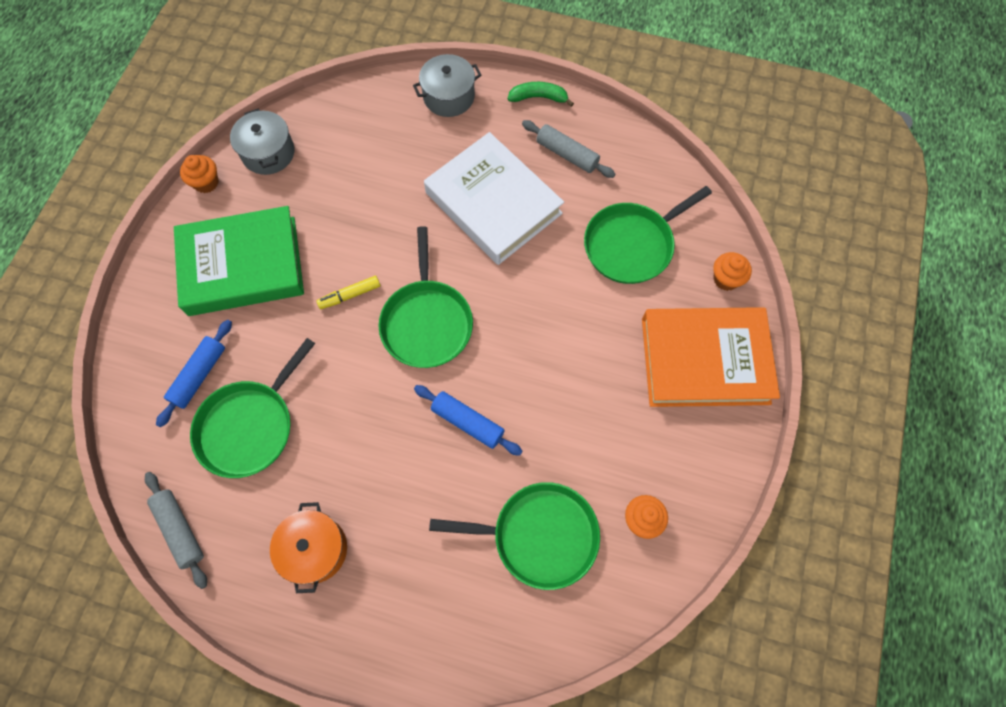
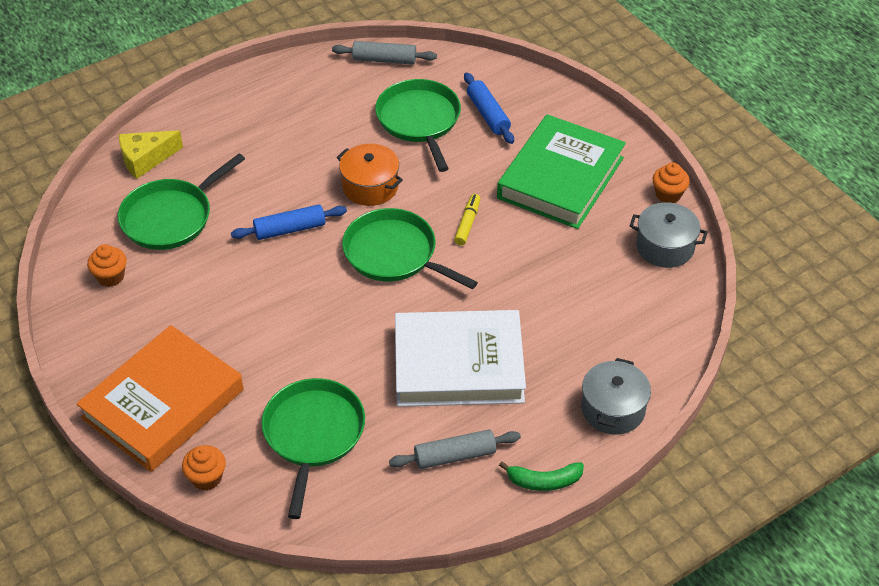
camera: 130 degrees right, 20 degrees down
(315, 549) = (298, 110): orange pot -> orange pot (370, 186)
(493, 634) = (146, 159): none -> yellow cheese
(538, 97) = (544, 481): green banana -> green banana turned 45 degrees clockwise

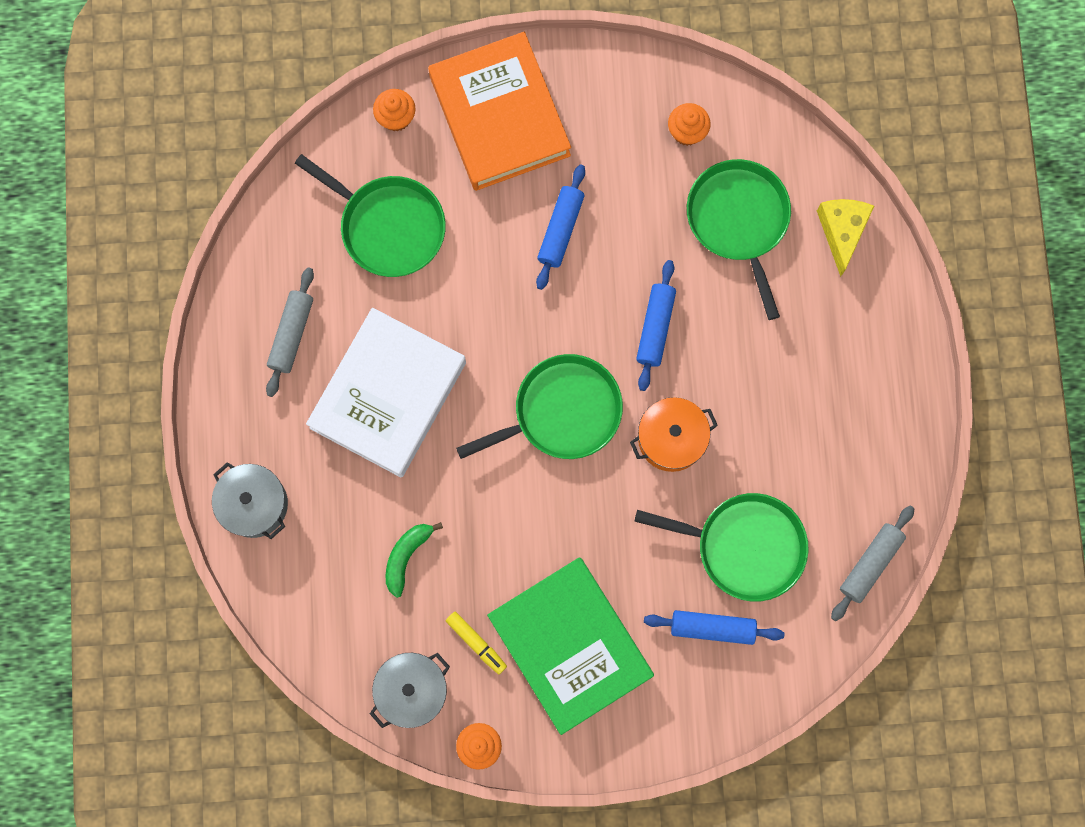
camera: 120 degrees right, 30 degrees up
(244, 318) = (560, 230): none -> blue rolling pin
(467, 223) = (561, 508): yellow marker -> yellow marker (476, 643)
(544, 481) = (219, 395): green banana -> green banana (406, 556)

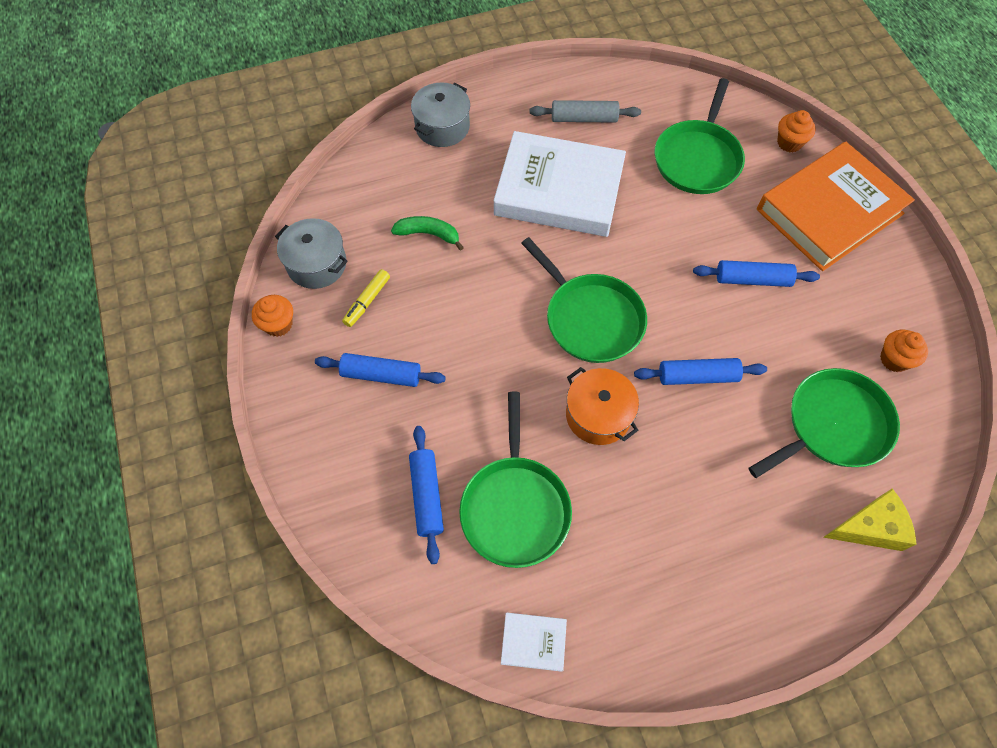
camera: 75 degrees right, 15 degrees down
(570, 646) = (381, 375): green book -> blue rolling pin
(870, 564) = (533, 642): grey rolling pin -> white book

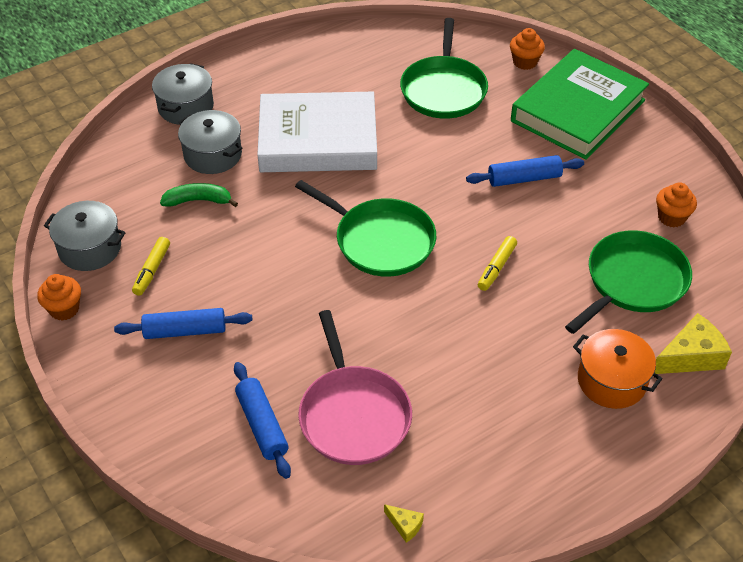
camera: 15 degrees left, 15 degrees down
(454, 186) = (213, 155): none -> grey pot
(515, 507) = (353, 415): green pan -> pink pan
(533, 642) = (405, 525): white book -> yellow cheese
(584, 118) = (325, 76): grey rolling pin -> none
(598, 415) = (411, 319): orange pot -> orange pot (611, 381)
(697, 376) = (496, 268): blue rolling pin -> yellow marker
(829, 211) = (577, 110): orange book -> green book

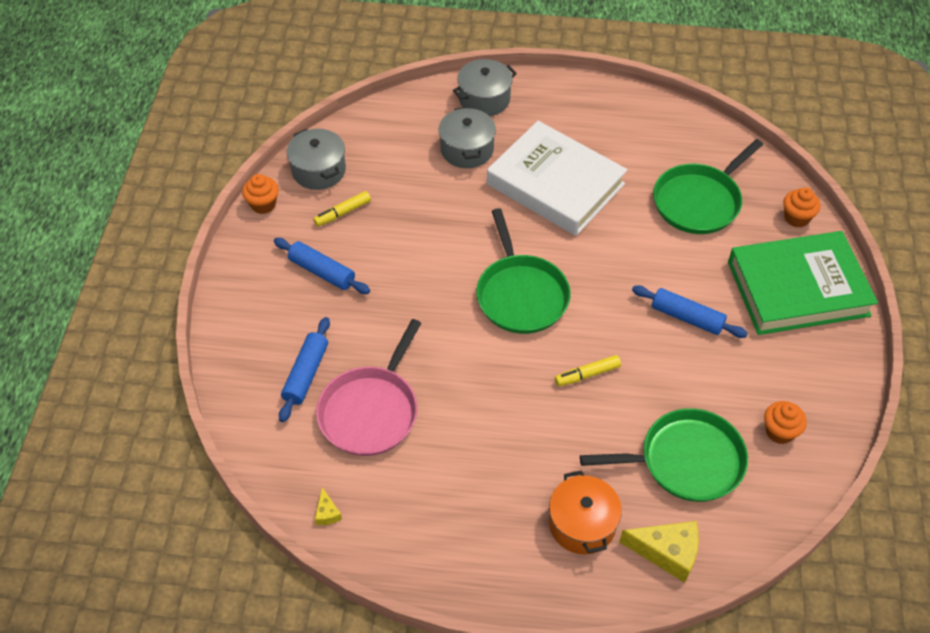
camera: 40 degrees right, 5 degrees up
(198, 200) = (423, 180): green banana -> none

